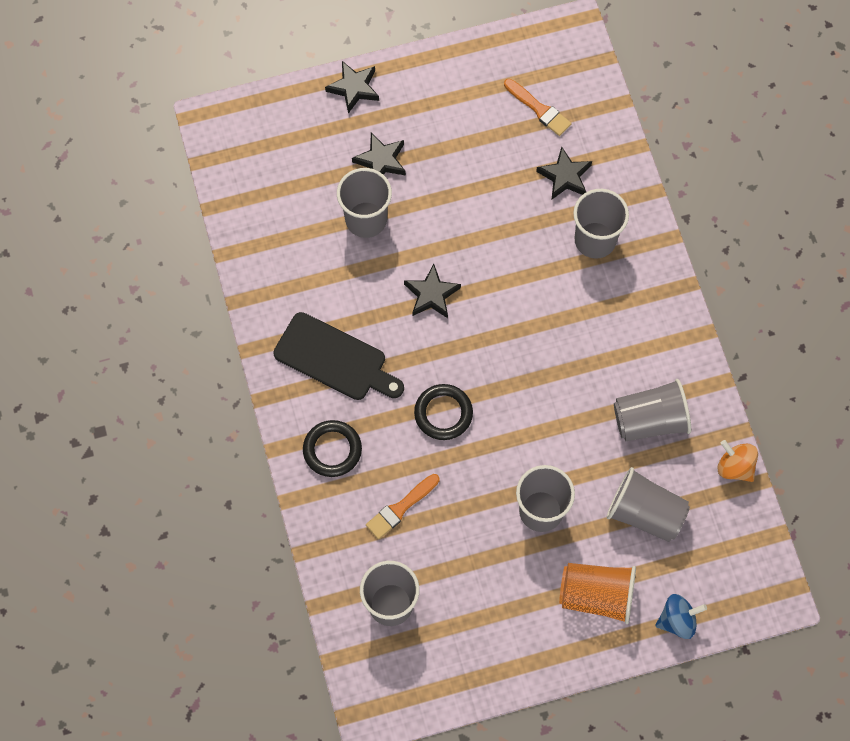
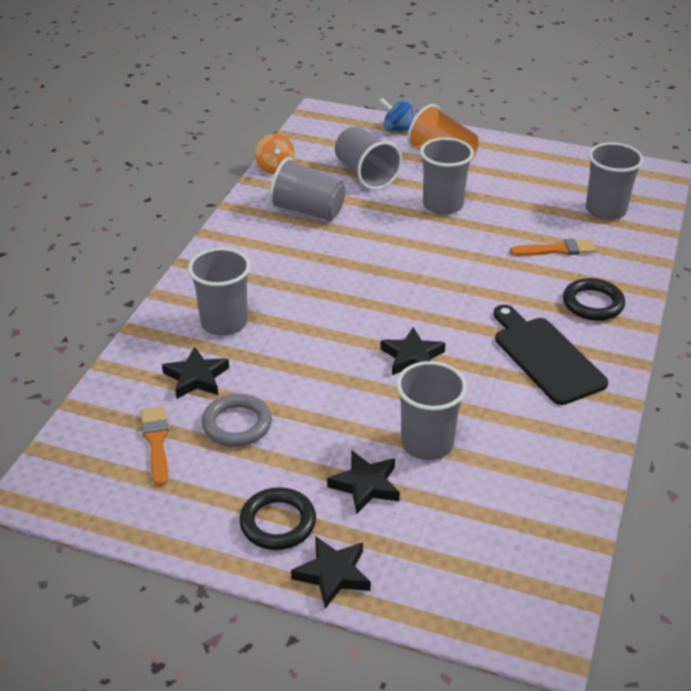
camera: 145 degrees left, 30 degrees down
(443, 413) = (472, 282): black ring -> black ring (278, 523)
(501, 155) = (237, 424): none -> grey ring

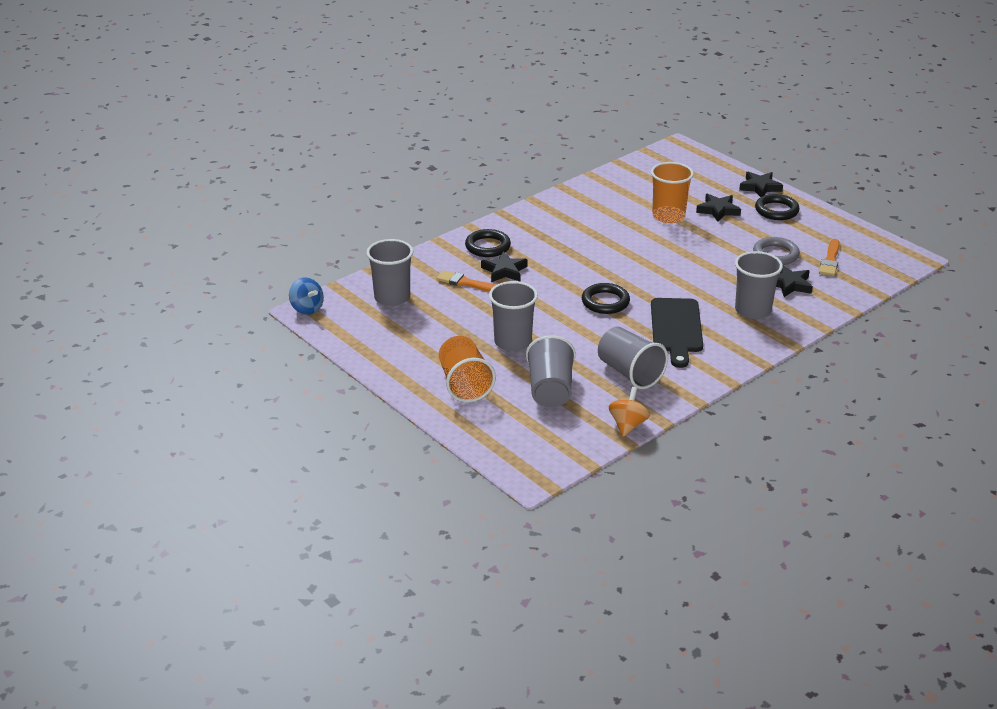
camera: 150 degrees left, 5 degrees down
(394, 277) = (605, 302): none -> black ring
(397, 129) = (473, 429): blue spinning top -> blue spinning top (307, 309)
(412, 357) = (638, 254): black star -> black star (504, 271)
(427, 443) = (668, 216): grey cup -> orange cup
(545, 357) = (555, 231): black cutting board -> black cutting board (676, 328)

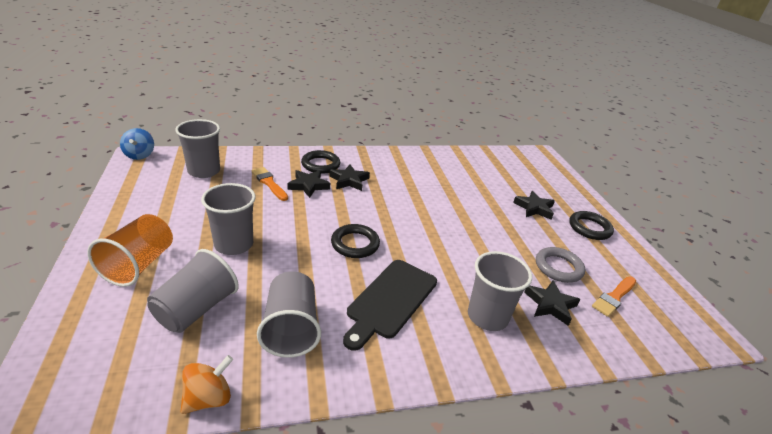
camera: 25 degrees right, 0 degrees up
(668, 216) = (486, 196): orange cup -> none
(760, 187) = (588, 204): black star -> black star (349, 180)

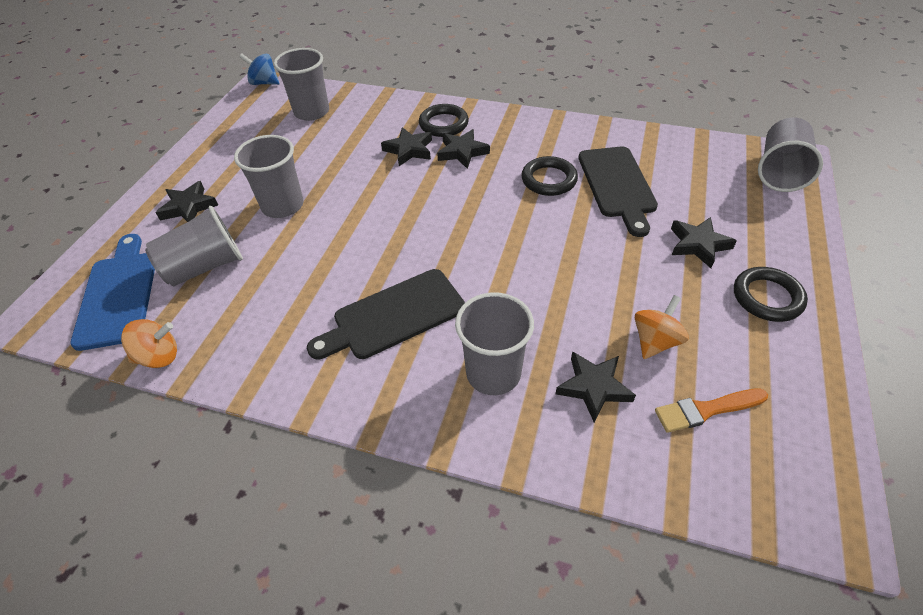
camera: 35 degrees right, 15 degrees up
(118, 359) = (118, 295): none -> blue cutting board
(139, 265) = (188, 207): orange cup -> black star
(140, 155) = (264, 83): blue spinning top -> blue spinning top turned 90 degrees clockwise
(269, 183) = (368, 139): orange brush -> none
(291, 328) = (271, 314): grey cup -> grey cup (779, 172)
(355, 244) = (406, 236): black ring -> black ring (549, 180)
(464, 184) = (617, 185): none -> black cutting board
(558, 267) = (655, 341): grey ring -> orange spinning top

